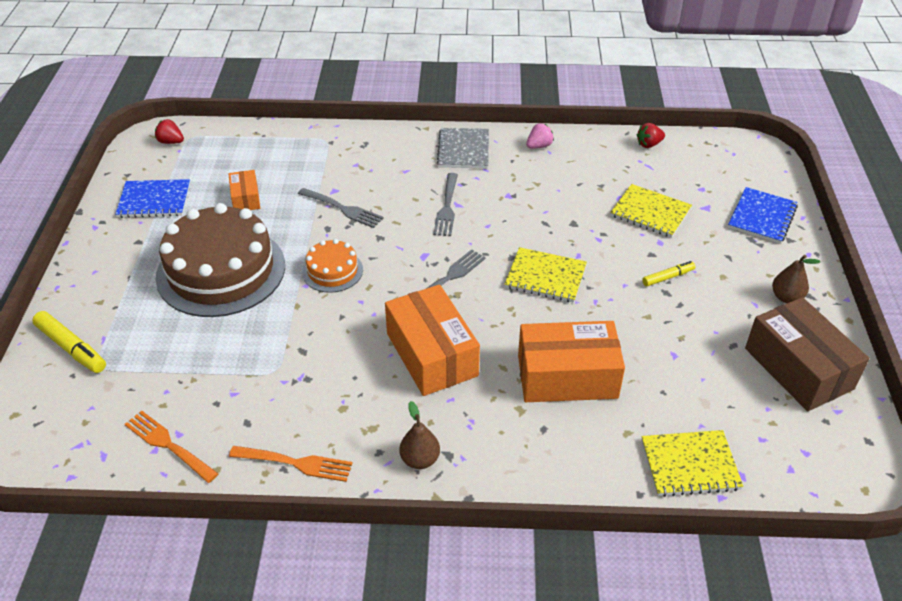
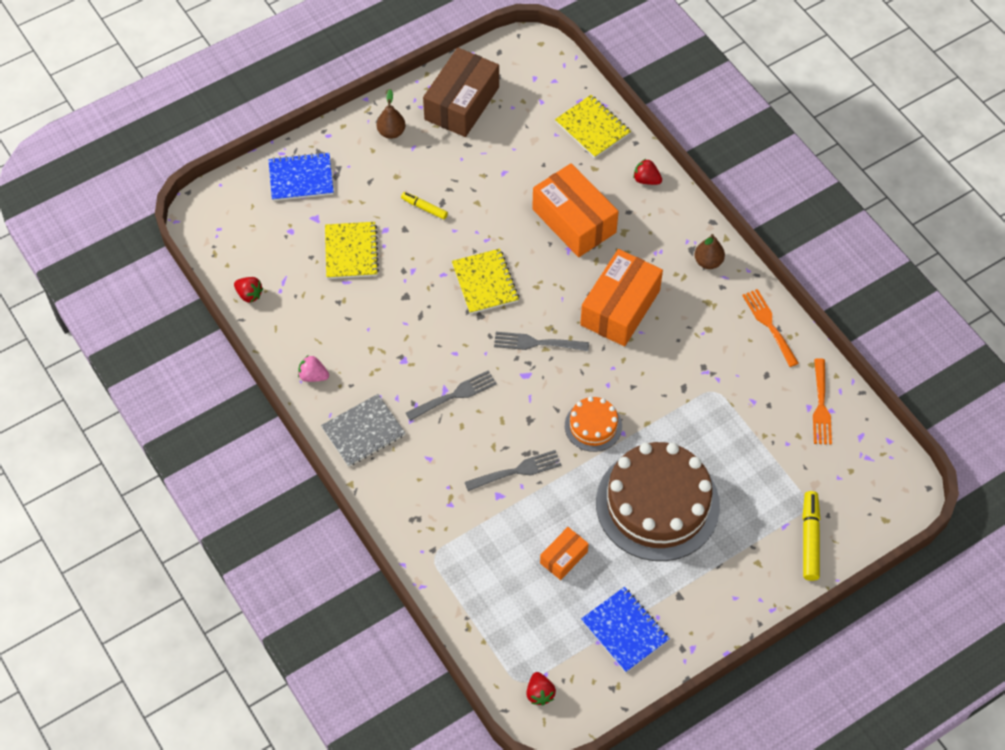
camera: 125 degrees left, 15 degrees up
(343, 209) = (517, 471): grey fork -> grey fork turned 75 degrees clockwise
(576, 471) = (646, 180): none -> red strawberry

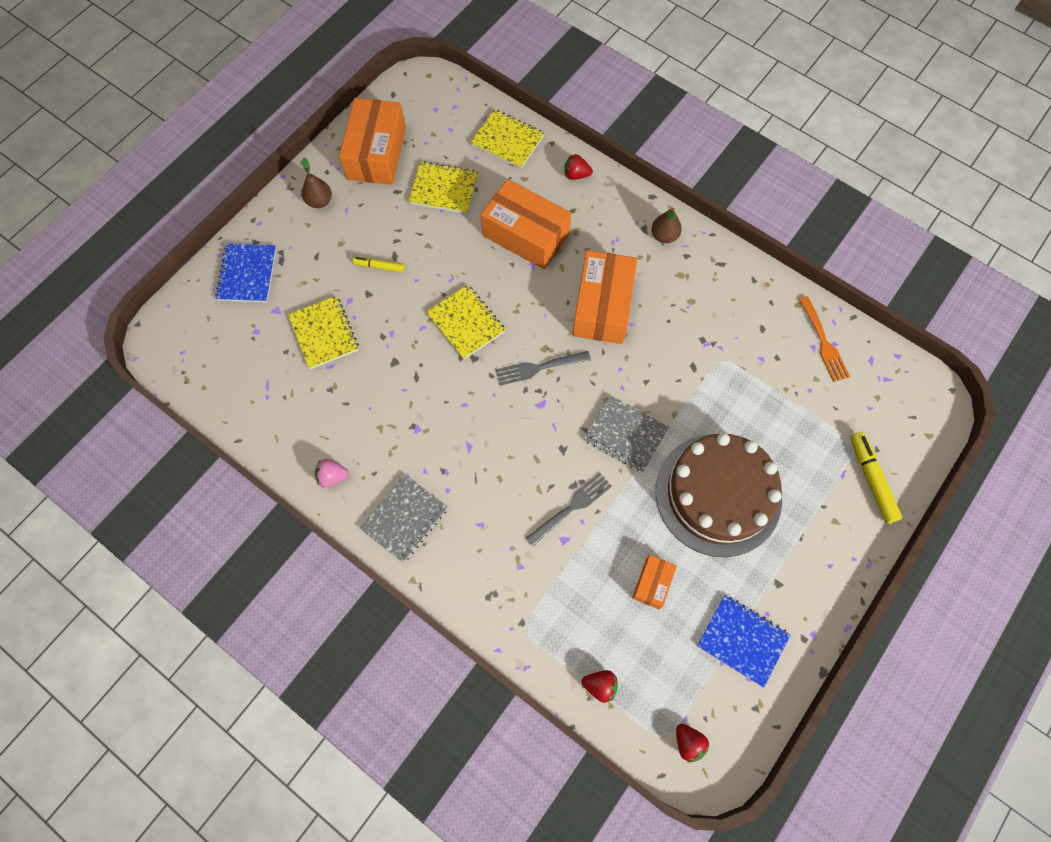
camera: 20 degrees left, 10 degrees up
(249, 294) = (237, 411): red strawberry -> red strawberry (600, 685)
(301, 178) = (247, 274): blue notebook -> blue notebook turned 60 degrees counterclockwise
(454, 395) = (480, 449): grey fork -> none
(461, 103) = (376, 153): brown box -> orange box
(512, 155) = (444, 189): none -> yellow notebook
(593, 426) = (625, 434): orange cake -> grey notebook
(769, 325) = (744, 279): orange fork -> none

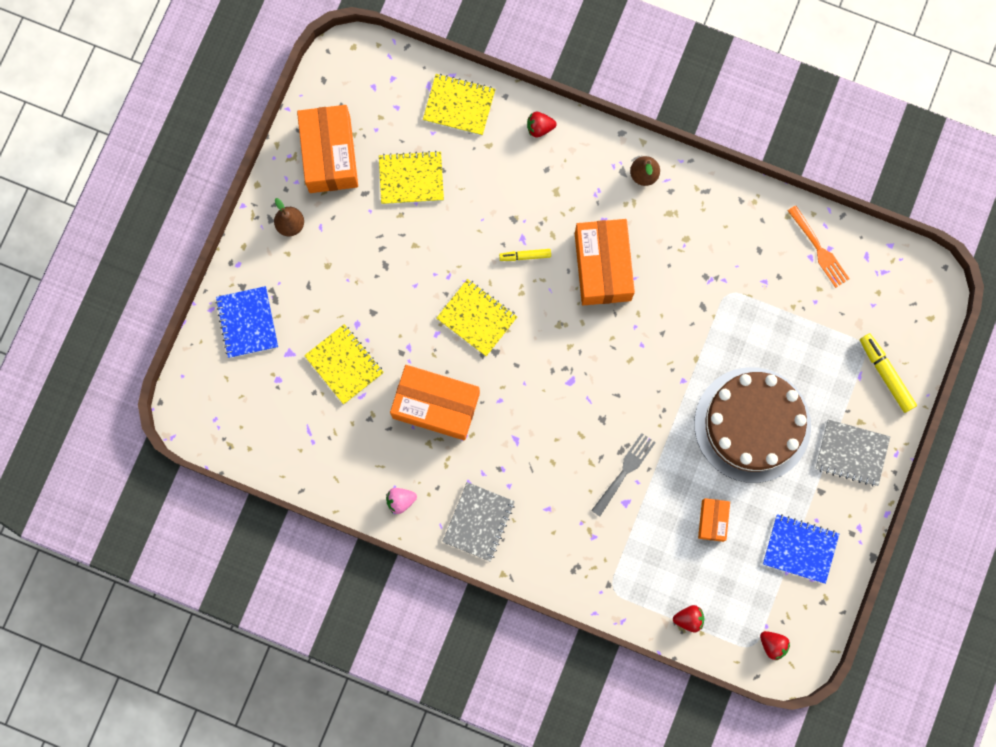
camera: 15 degrees left, 10 degrees up
(379, 266) = (374, 280): yellow marker -> yellow marker (525, 256)
(526, 235) = (508, 208): orange box -> orange box (436, 405)
(538, 368) = (559, 346): grey fork -> none
(625, 434) = (656, 390): grey notebook -> grey notebook (851, 453)

